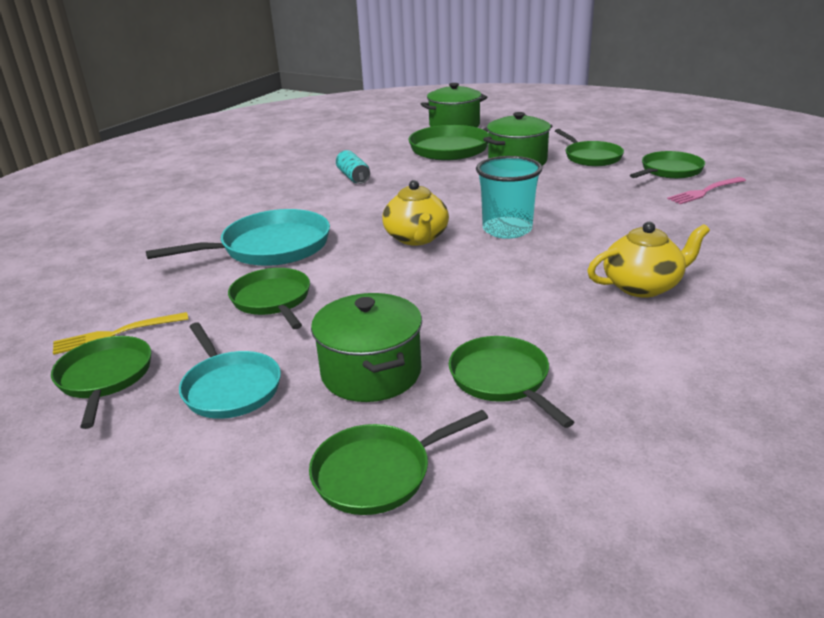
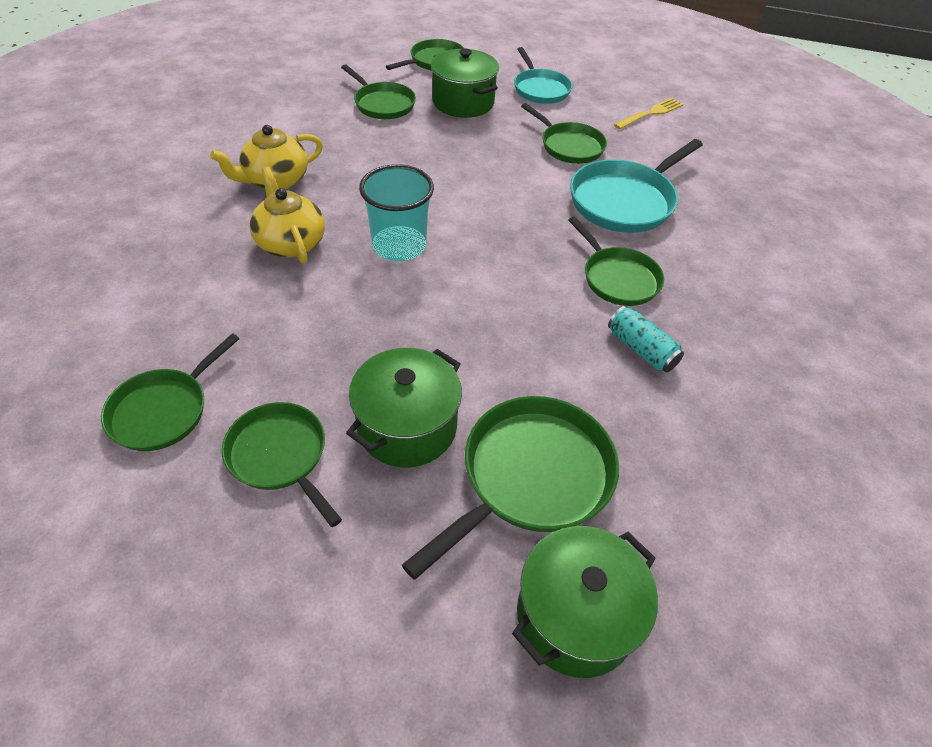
camera: 160 degrees right, 20 degrees up
(105, 378) = (619, 89): green pan -> green pan (618, 278)
(230, 388) = (540, 89): turquoise pan -> turquoise pan turned 150 degrees counterclockwise
(417, 238) = (489, 225): yellow teapot -> yellow teapot (290, 243)
(705, 192) = (140, 347): pink fork -> none

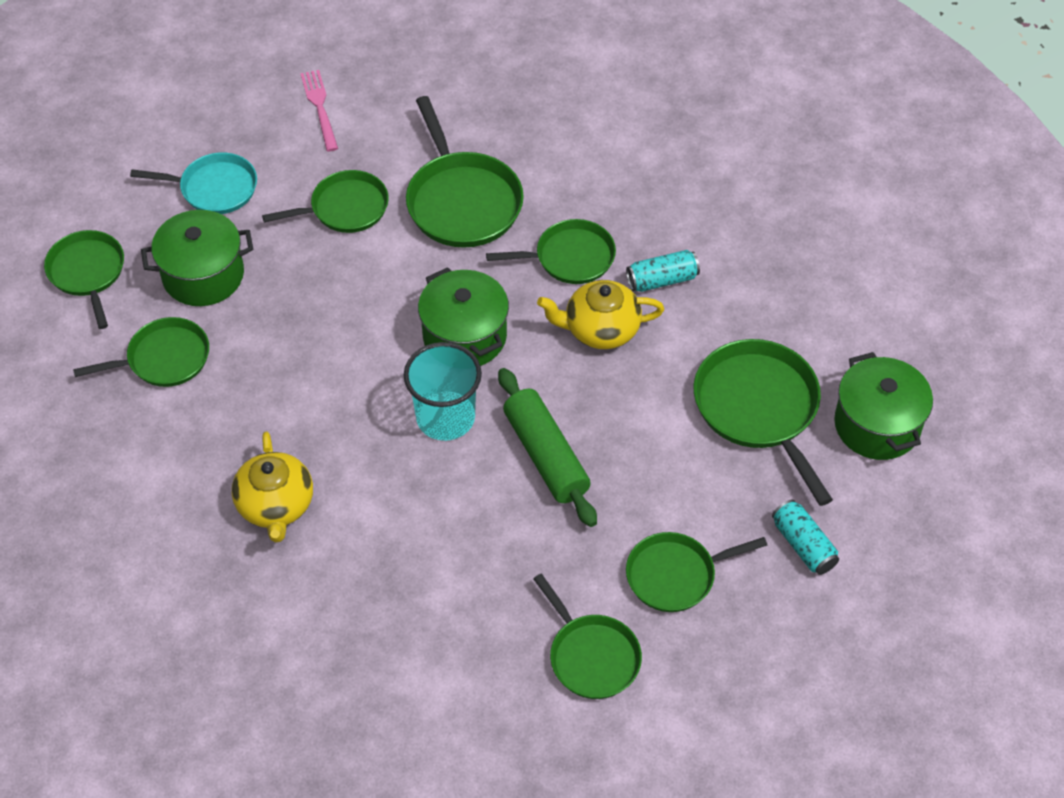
camera: 65 degrees left, 5 degrees up
(290, 243) = (397, 513): yellow teapot -> yellow teapot (600, 329)
(359, 576) = (803, 545): none -> turquoise can
(388, 318) = (546, 455): none -> green rolling pin
(407, 427) = (679, 477): green pot -> green pot (464, 336)
(625, 201) = (462, 201): turquoise pan -> green pan
(650, 113) = (319, 107): yellow fork -> pink fork

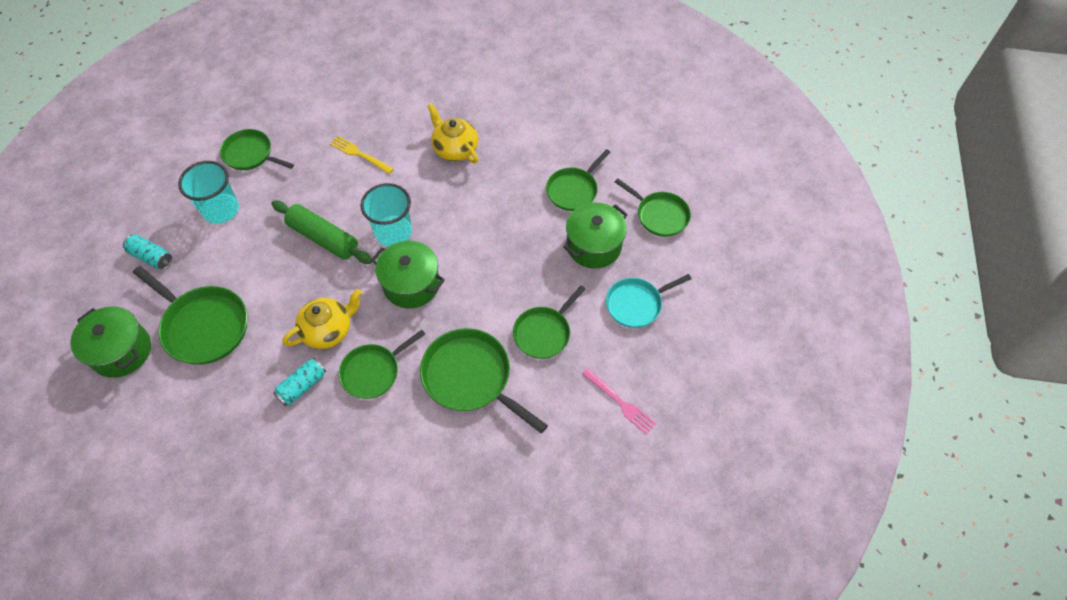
camera: 150 degrees right, 5 degrees up
(422, 569) = (359, 154): none -> yellow fork
(675, 575) = (221, 210): green pan -> turquoise cup

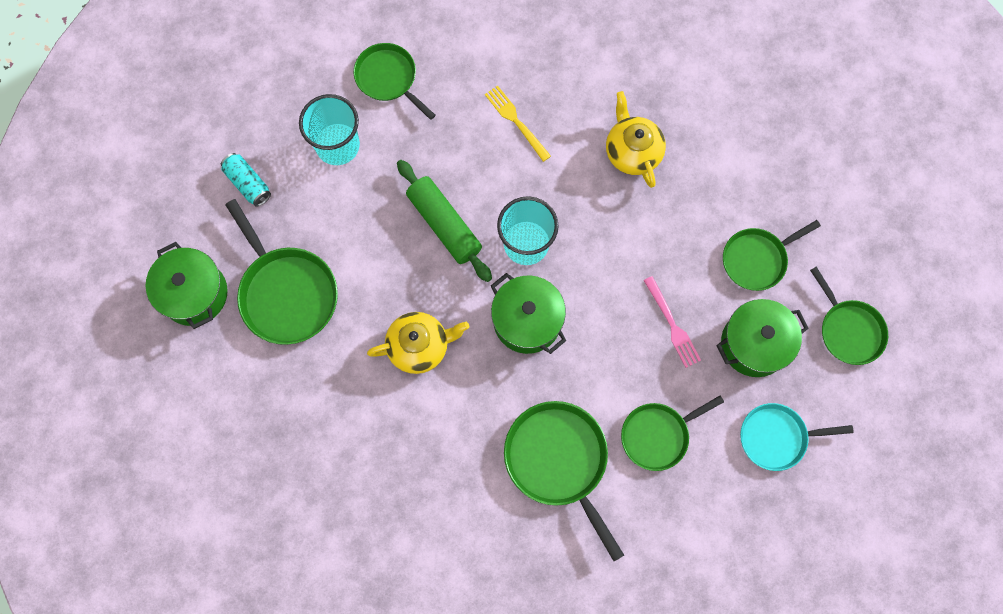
camera: 20 degrees right, 15 degrees up
(302, 386) = (375, 405): turquoise can -> none
(373, 371) = (455, 415): green pan -> none
(620, 402) = (714, 551): pink fork -> pink fork (672, 325)

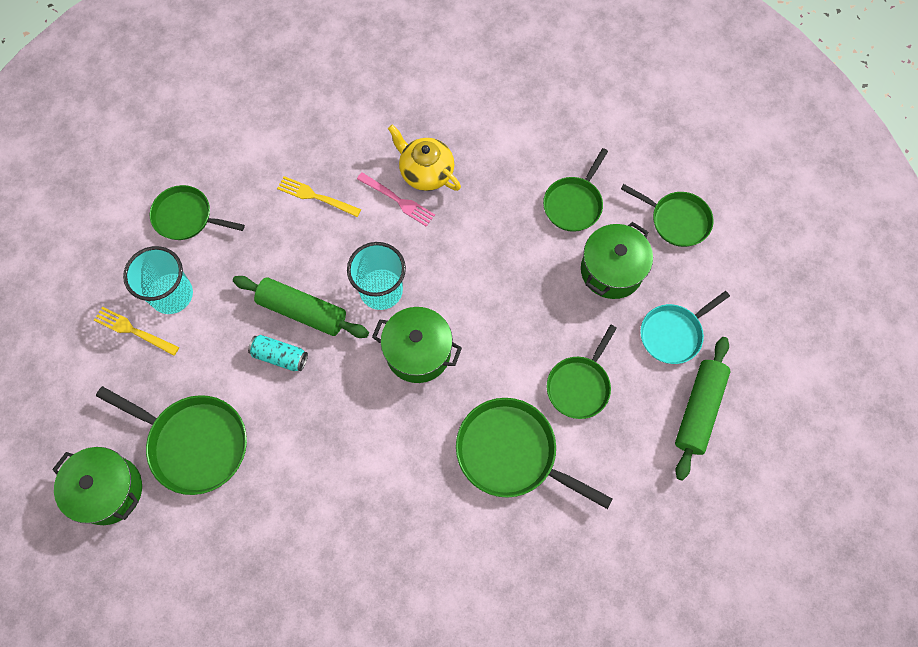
camera: 30 degrees left, 5 degrees down
(248, 183) = (107, 368): turquoise can -> turquoise can (280, 356)
(287, 161) = (133, 330): none -> yellow fork
(419, 346) = (338, 424): yellow teapot -> none
(672, 325) = (538, 291): pink fork -> pink fork (398, 200)
(757, 522) = (699, 410): none -> green rolling pin

